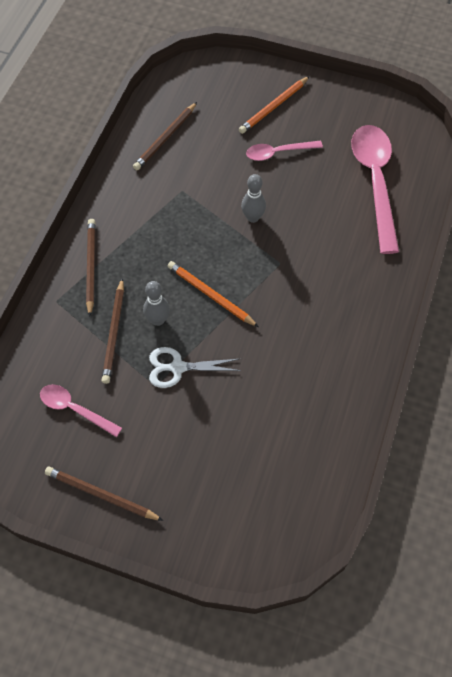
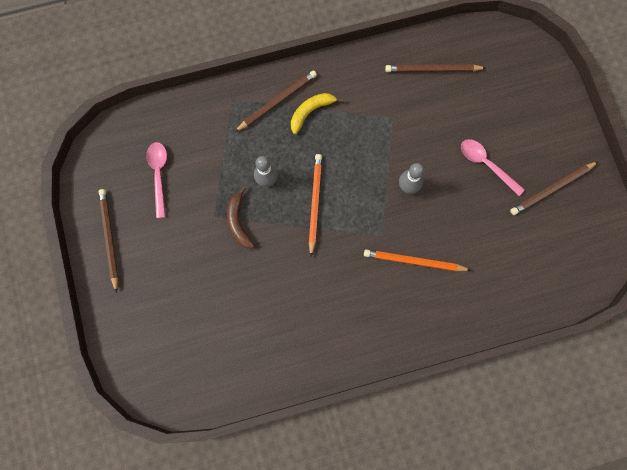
camera: 55 degrees right, 15 degrees up
(114, 333) = (235, 158): brown pencil -> brown pencil (552, 189)
(123, 247) = (311, 112): none -> yellow banana
(178, 367) = (238, 221): white scissors -> brown banana
(274, 107) = (531, 130): orange pencil -> orange pencil (414, 262)
(375, 182) = (517, 260): pink spoon -> none

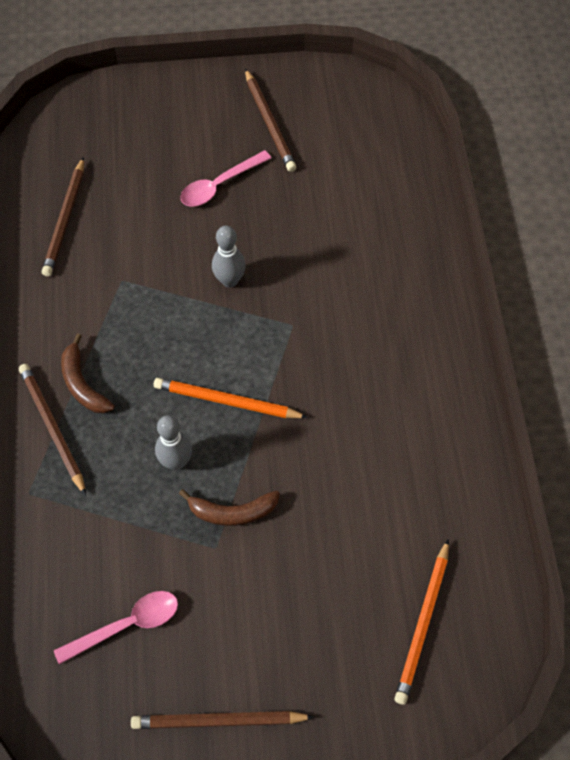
camera: 80 degrees left, 15 degrees down
(159, 175) = (127, 625): pink spoon -> pink spoon turned 150 degrees clockwise
(311, 112) = (82, 384): yellow banana -> brown banana
(414, 262) = (337, 292): orange pencil -> orange pencil (423, 623)

